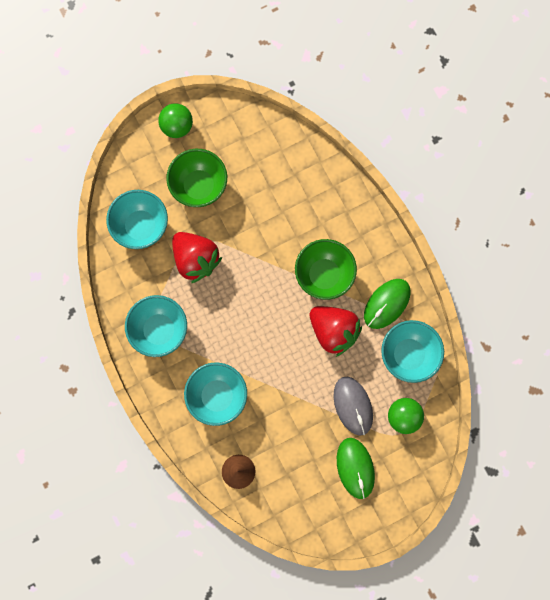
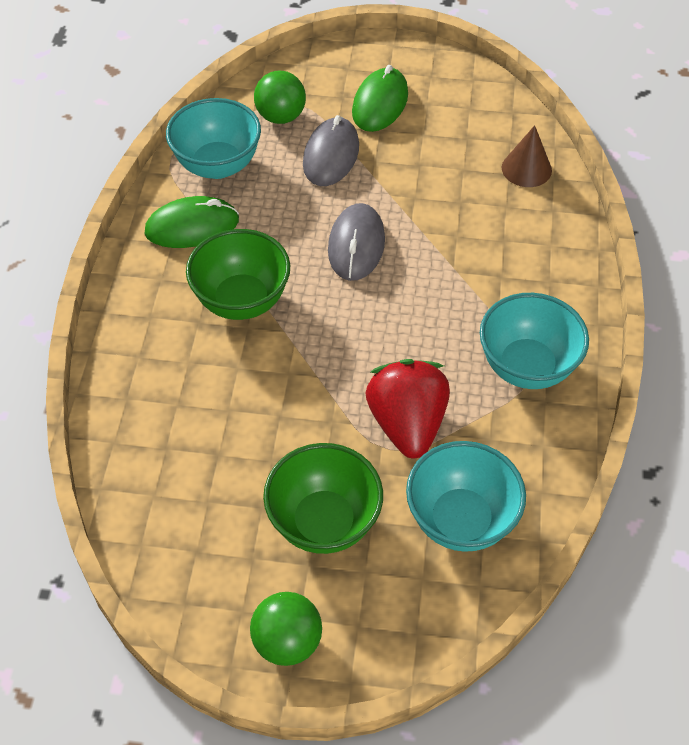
camera: 145 degrees left, 25 degrees down
(217, 396) = (497, 252): turquoise bowl -> none
(293, 350) = (356, 245): none -> grey mouse
(333, 331) = (286, 236): red strawberry -> none

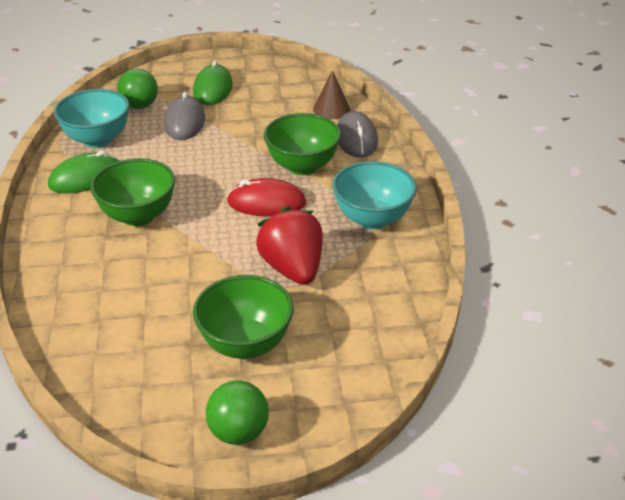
camera: 15 degrees left, 15 degrees down
(356, 245) = (219, 169): grey mouse -> grey mouse (356, 138)
(401, 312) = (266, 203): none -> red mouse
(461, 520) = (355, 321): turquoise bowl -> none
(462, 261) = (302, 166): none -> green bowl

